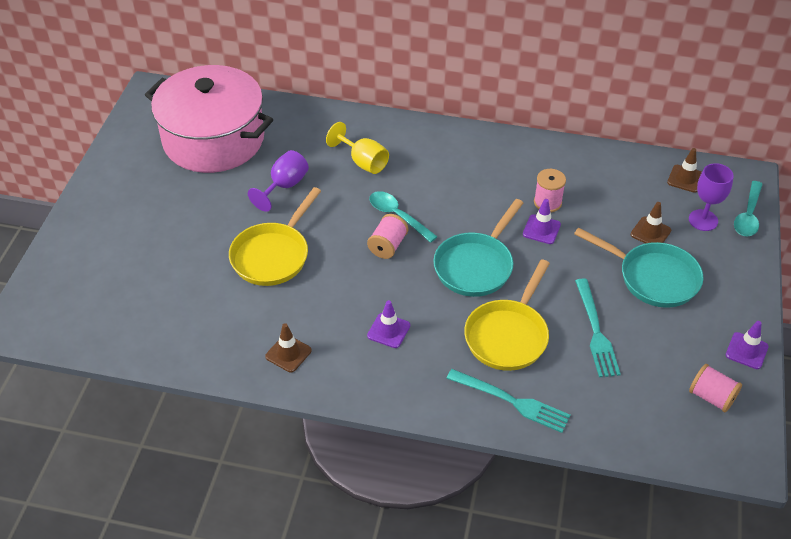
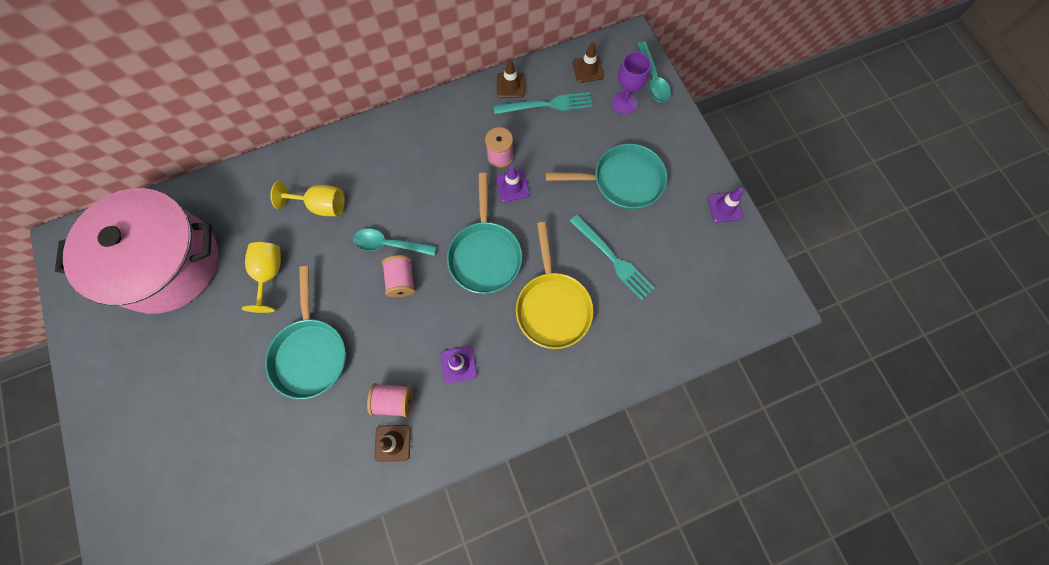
camera: 35 degrees left, 25 degrees up
(273, 255) = (310, 352): yellow pan -> turquoise pan
(284, 186) = (269, 274): purple goblet -> yellow goblet
(513, 401) = (595, 366): turquoise fork -> turquoise fork (548, 104)
(650, 232) = (594, 138): brown traffic cone -> brown traffic cone (510, 85)
(711, 397) = (726, 265): pink spool -> pink spool (394, 400)

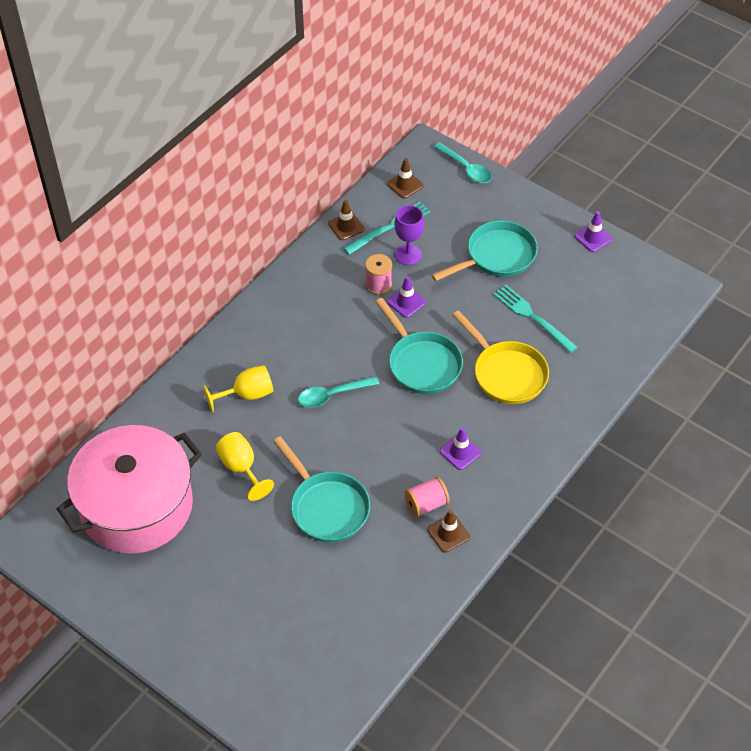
camera: 30 degrees left, 20 degrees down
(401, 280) = (364, 416): pink spool -> none
(614, 259) = (531, 316): turquoise fork -> turquoise fork turned 150 degrees counterclockwise
(624, 103) = (455, 197): purple goblet -> purple goblet (408, 255)

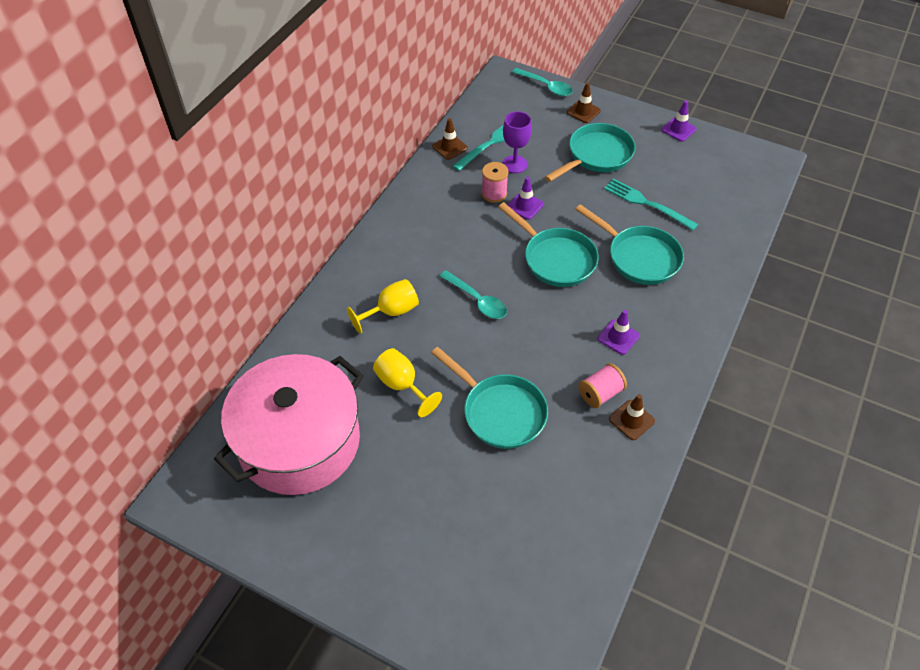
camera: 10 degrees left, 0 degrees up
(332, 395) = (477, 300): turquoise spoon -> turquoise spoon turned 105 degrees counterclockwise
(405, 185) = (494, 106): brown traffic cone -> brown traffic cone (583, 111)
(506, 373) = (639, 257): yellow pan -> turquoise pan

